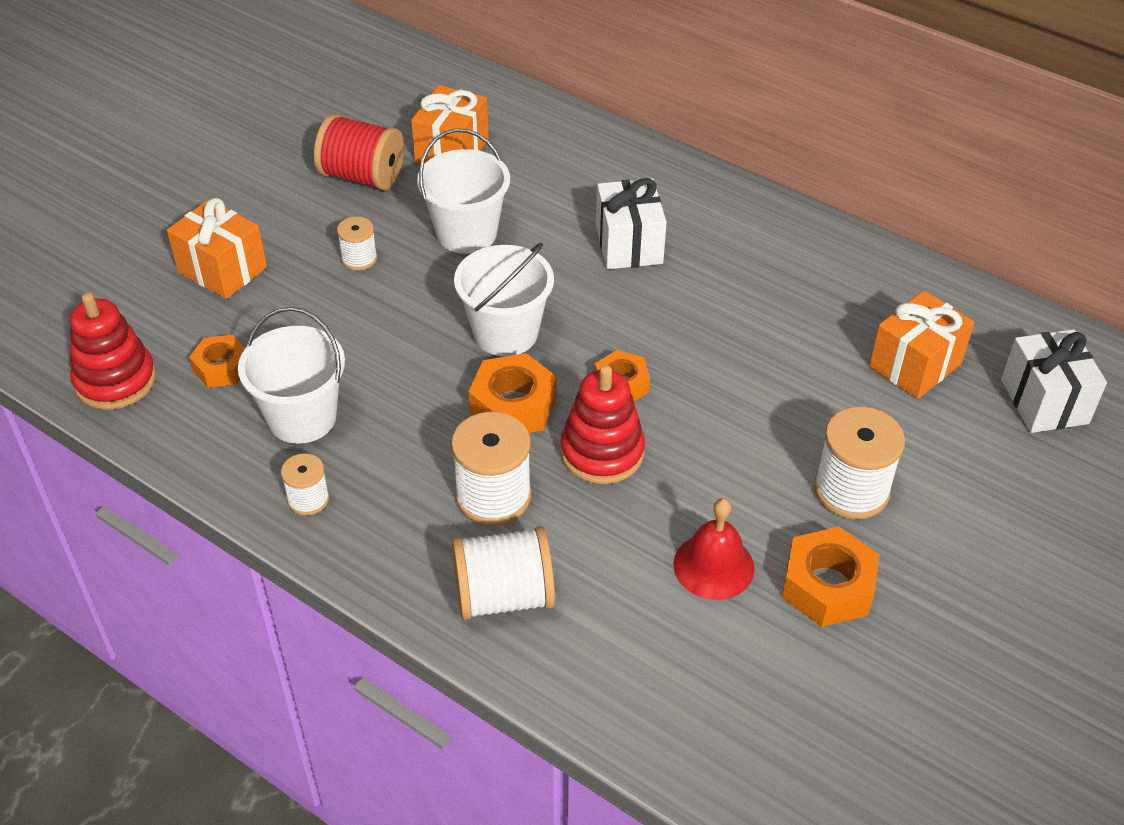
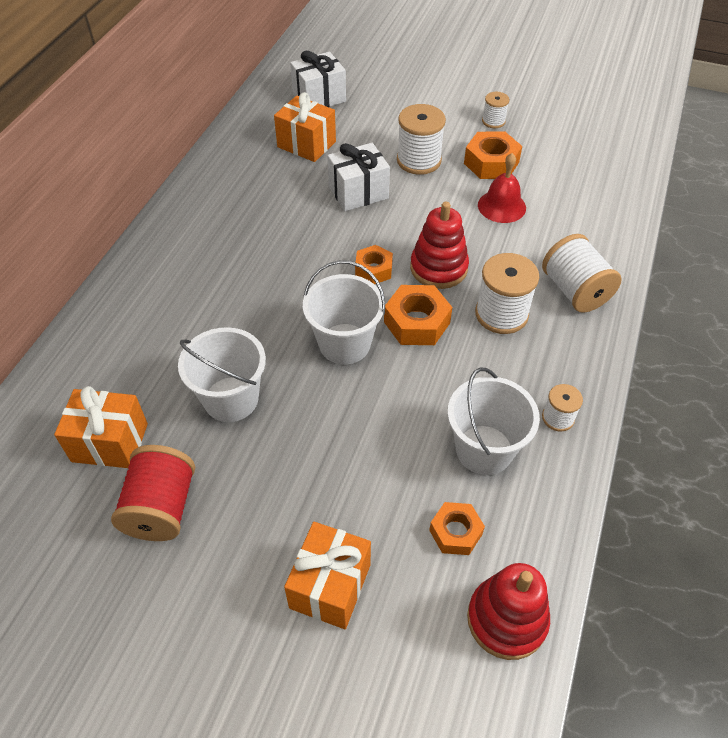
camera: 105 degrees left, 5 degrees up
(359, 259) = (284, 471): white spool -> white spool (493, 121)
(629, 244) = (222, 292): white gift -> white gift (358, 192)

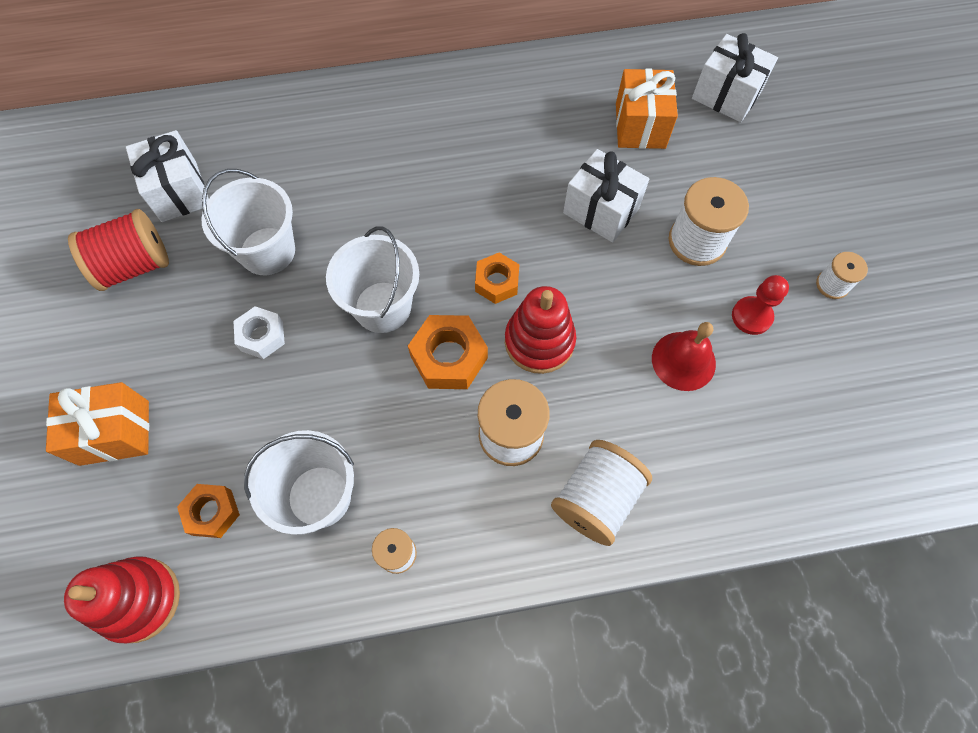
camera: 60 degrees right, 15 degrees up
(110, 442) = (179, 191): orange gift -> white gift
(312, 434) = (262, 336): none -> white nut
(491, 163) = (751, 316): orange nut -> red pawn

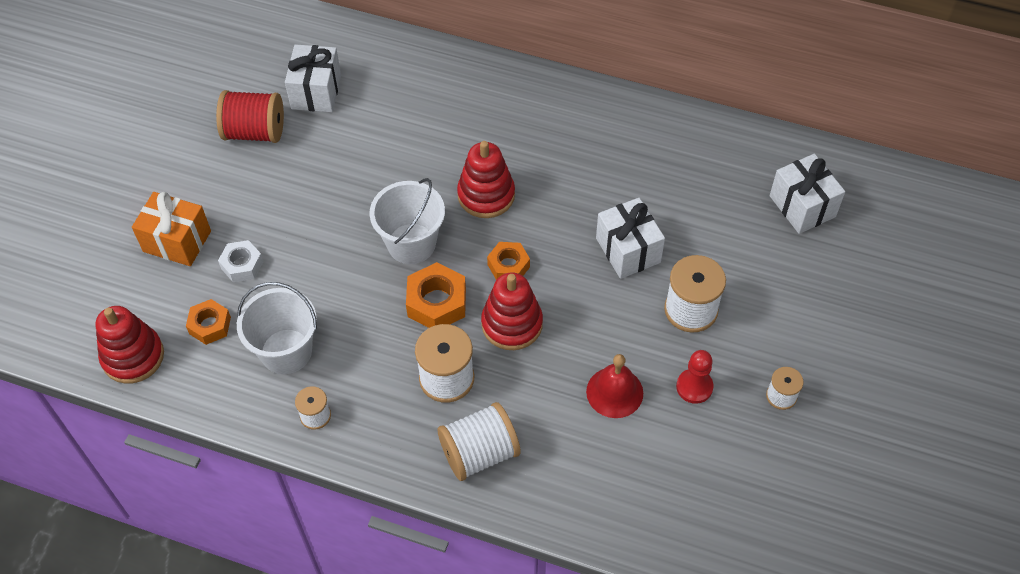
camera: 30 degrees right, 10 degrees down
(262, 336) = (313, 223): white nut -> white nut (242, 265)
(267, 251) = (353, 164): white bucket -> none
(428, 220) = (486, 195): none -> red stacking toy
(640, 126) = (708, 198): orange gift -> none

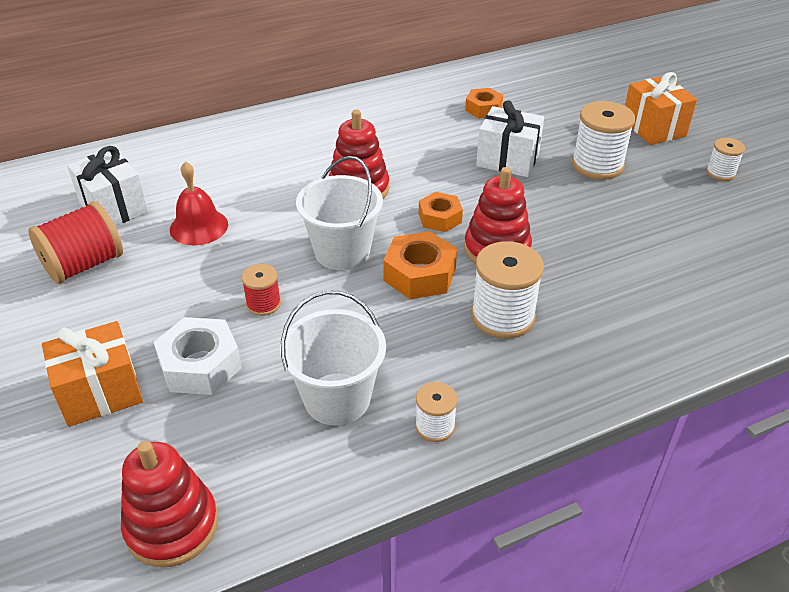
camera: 45 degrees left, 15 degrees down
(210, 325) = (229, 435): orange nut -> orange nut (483, 109)
(242, 265) = (200, 365): white nut -> white nut, size x1.52
(320, 248) = (263, 304): none -> red spool
(479, 453) = (603, 345): white spool -> none
(614, 392) = (628, 239): red bell -> red bell (199, 226)
(694, 387) = (668, 202): red pawn -> none
(795, 310) = (653, 128): none -> orange gift
(802, 206) = (572, 81): white gift -> none

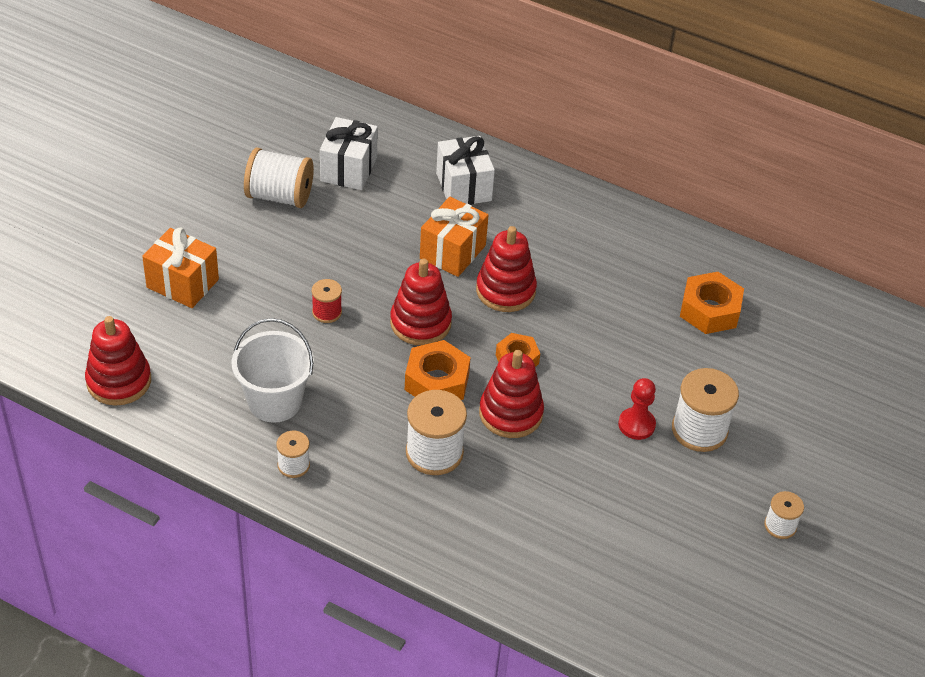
camera: 50 degrees right, 5 degrees up
(84, 265) = (279, 196): red spool -> white spool
(199, 226) = (372, 227): red bell -> none
(200, 365) = (244, 315): white nut -> none
(342, 252) = (420, 323): white bucket -> red stacking toy
(483, 109) = (709, 310): orange nut -> orange nut, size x1.52
(507, 160) = (643, 364): white gift -> white gift (463, 187)
(567, 191) = (636, 425): none -> red pawn
(653, 128) = (809, 448): orange gift -> orange gift (452, 252)

